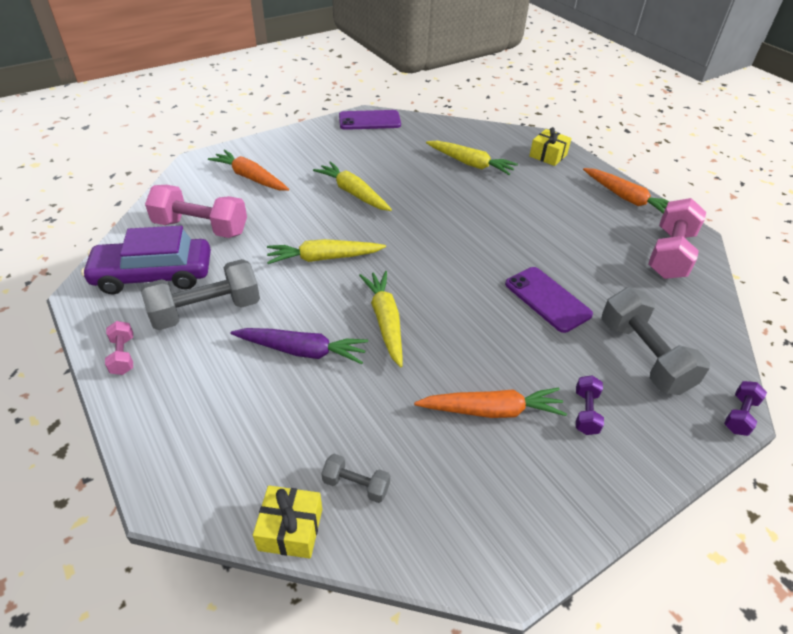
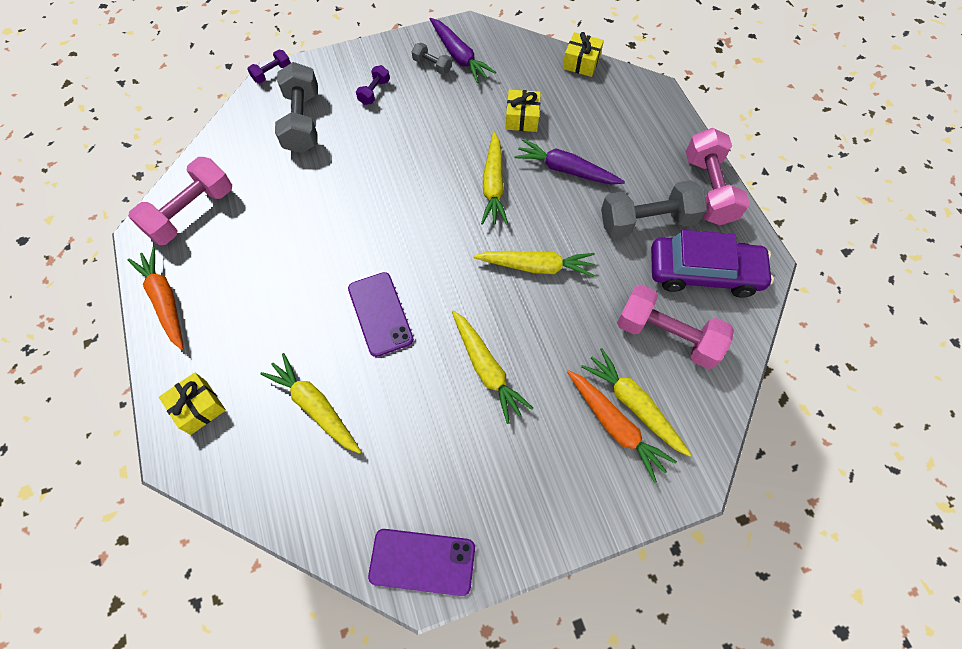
camera: 165 degrees left, 20 degrees up
(123, 355) = (708, 189): pink dumbbell -> pink dumbbell, size x2.06
(235, 189) = (633, 404): none -> yellow carrot
(356, 485) = (540, 77): grey dumbbell -> grey dumbbell (432, 65)
(370, 409) = (522, 118): none -> yellow gift
(491, 410) = (438, 103): orange carrot -> none
(496, 500) = (459, 56): none -> purple carrot
(547, 299) = (344, 183): purple phone -> purple phone (380, 314)

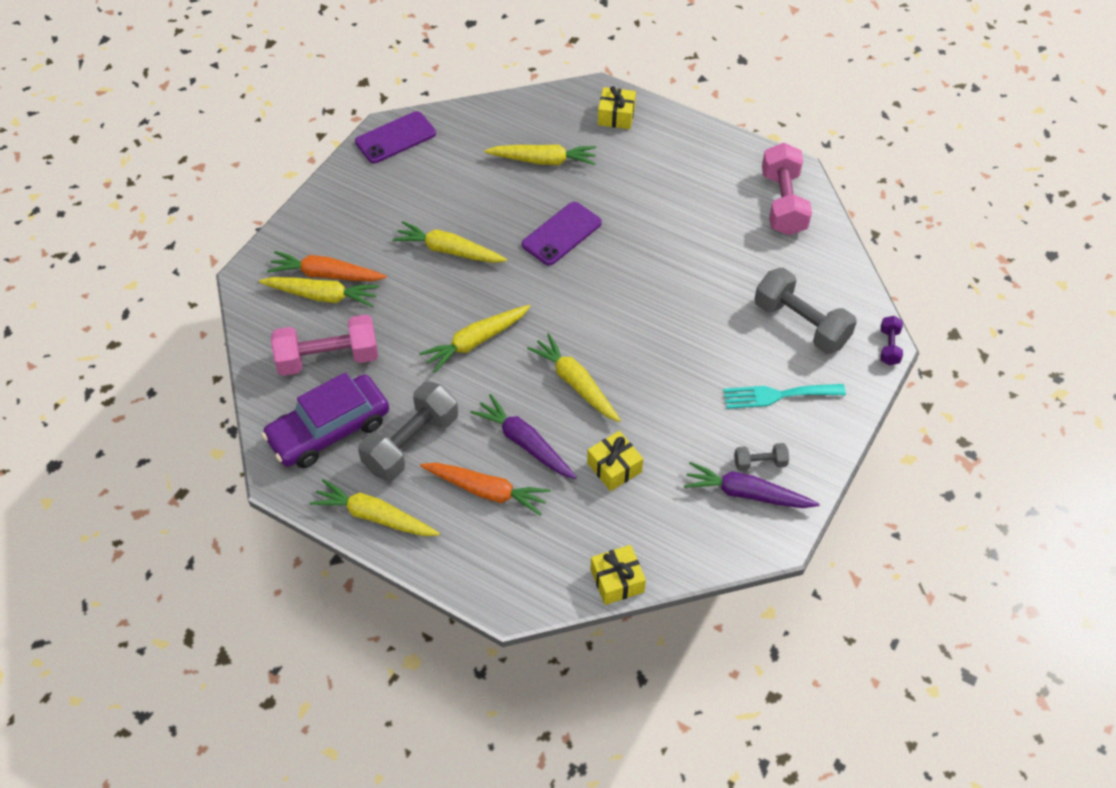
camera: 140 degrees right, 10 degrees down
(165, 301) = (718, 147): orange carrot -> orange carrot (486, 491)
(374, 92) = (778, 395): purple dumbbell -> turquoise fork
(380, 314) = (561, 234): purple phone -> purple phone turned 75 degrees counterclockwise
(566, 170) = (524, 443): purple carrot -> purple carrot turned 120 degrees counterclockwise
(708, 189) = (375, 516): pink dumbbell -> yellow carrot

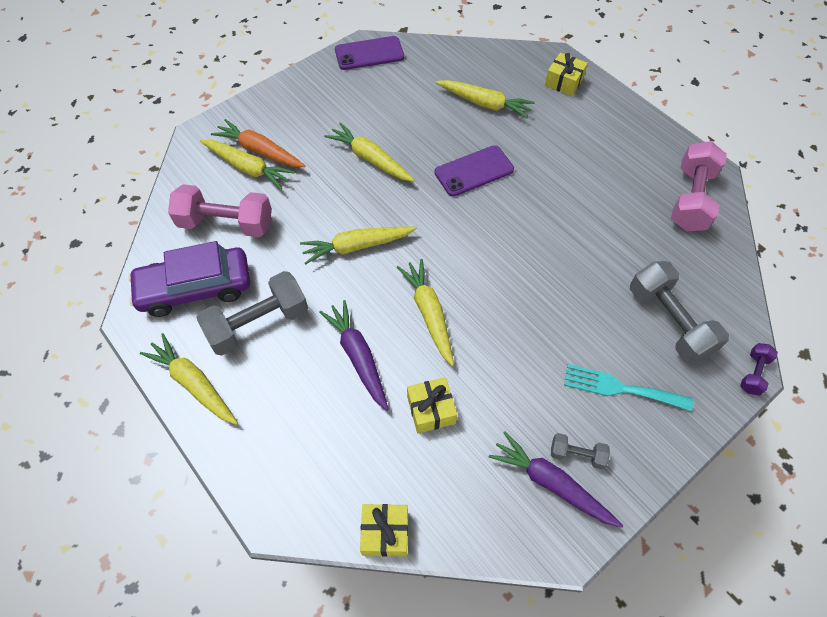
camera: 20 degrees right, 5 degrees up
(486, 491) = (303, 393): orange carrot -> none

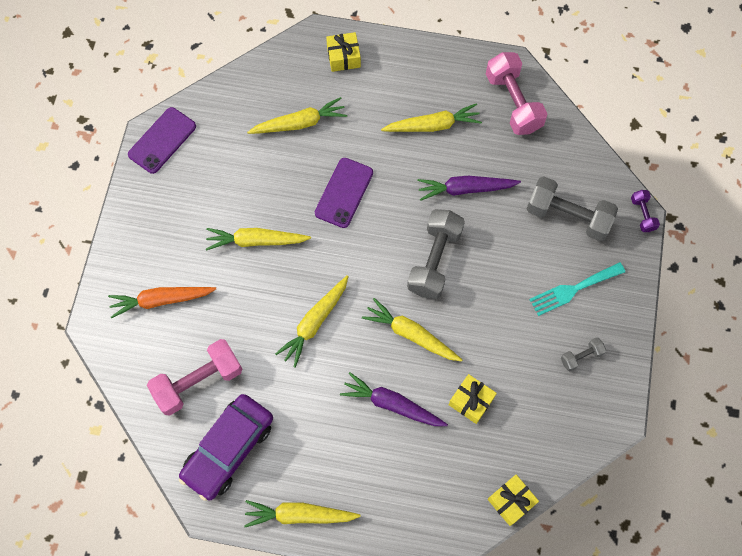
camera: 40 degrees left, 10 degrees up
(248, 168) = (167, 322): yellow carrot -> yellow carrot (433, 125)
(258, 323) = (301, 437): grey dumbbell -> grey dumbbell (434, 260)
(551, 483) = (581, 388): purple carrot -> purple carrot (465, 189)

